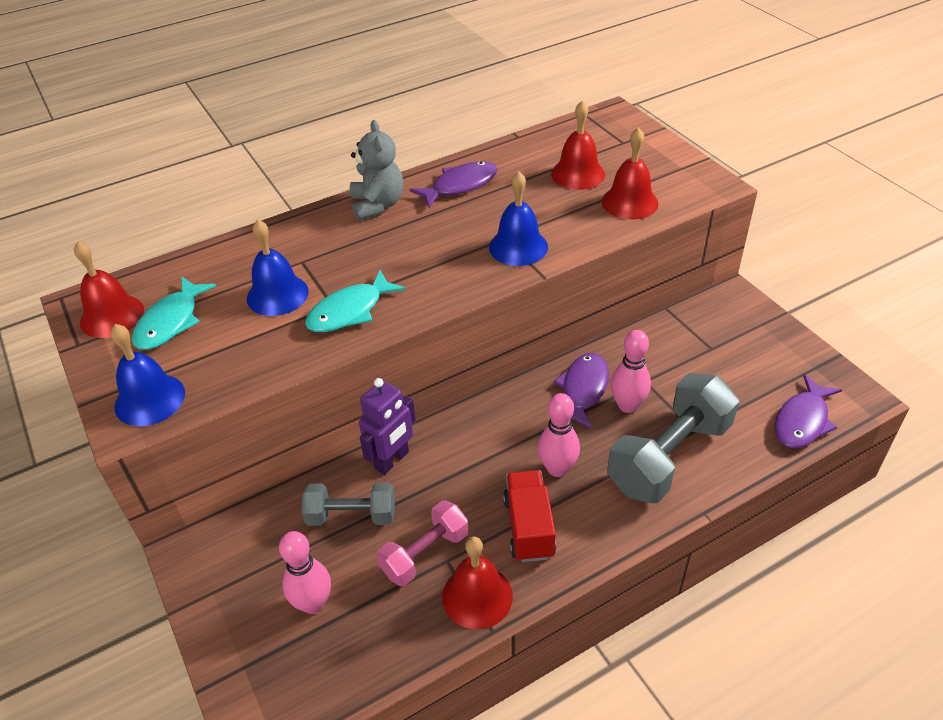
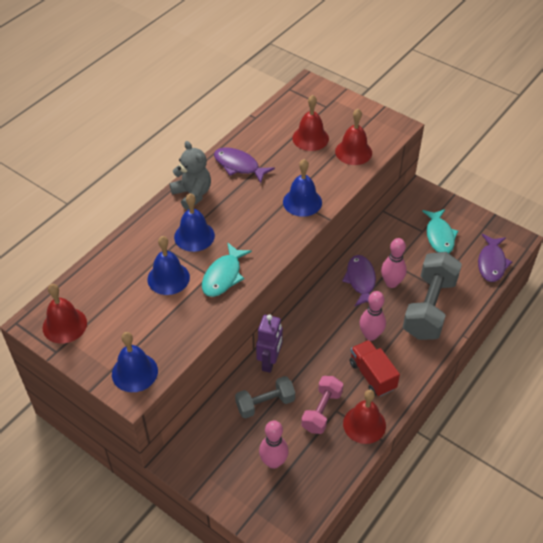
camera: 25 degrees left, 5 degrees up
(171, 322) = (109, 317): turquoise fish -> turquoise fish (439, 236)
(346, 253) = (194, 236): none -> blue bell
(460, 186) = (239, 166): purple fish -> purple fish turned 90 degrees counterclockwise

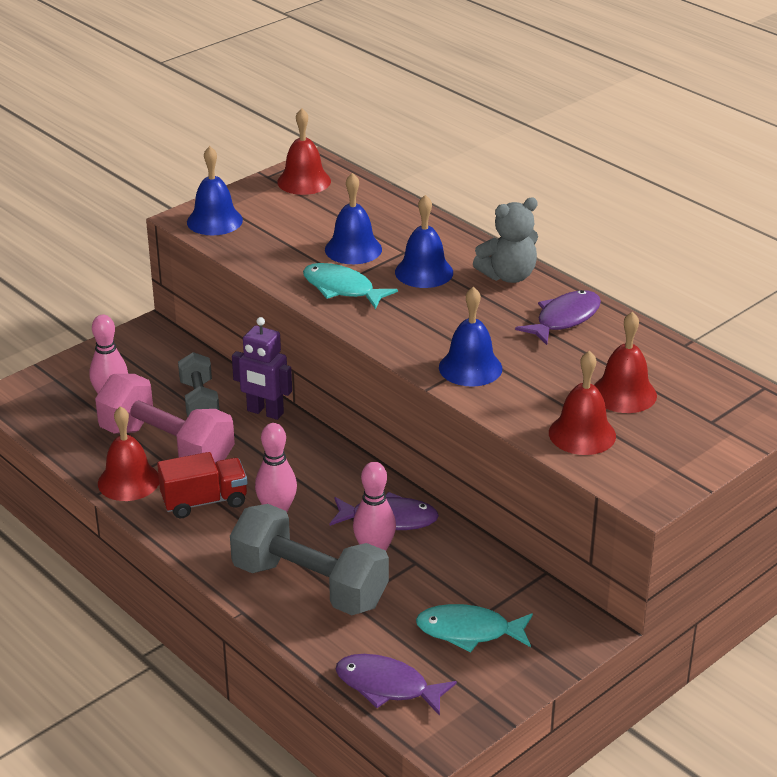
camera: 100 degrees right, 15 degrees down
(321, 411) = (167, 447): pink dumbbell -> pink dumbbell, size x1.71

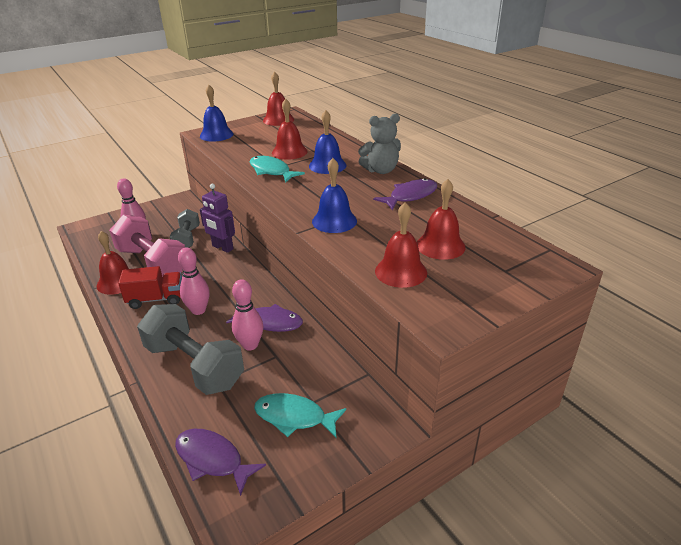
camera: 10 degrees right, 0 degrees up
(353, 249) = (289, 152): blue bell -> red bell

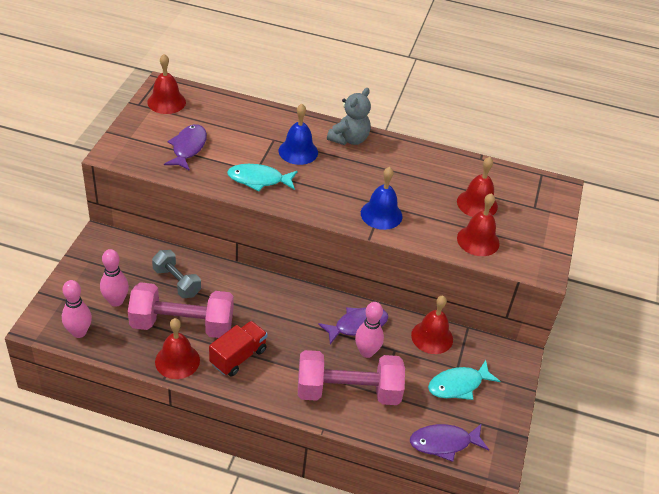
camera: 45 degrees left, 10 degrees up
(194, 365) = (348, 391): grey dumbbell -> pink dumbbell
(198, 310) = (288, 346): pink bowling pin -> pink bowling pin (79, 332)
(216, 135) = (132, 151): blue bell -> none
(222, 248) = (225, 275): purple robot -> none
(289, 152) = (241, 147): red bell -> red bell (432, 337)
(410, 196) = (404, 161): purple fish -> purple fish (188, 148)

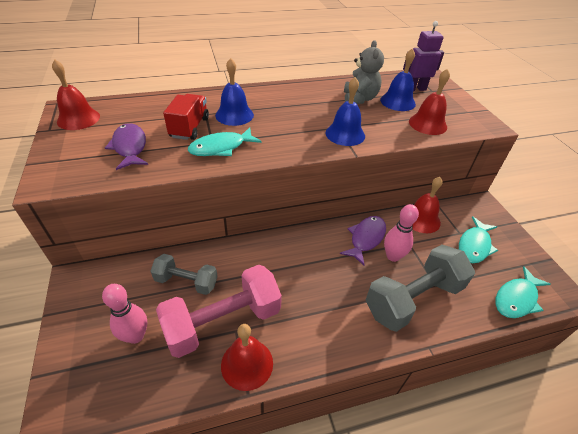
camera: 30 degrees left, 0 degrees up
(79, 332) = (114, 398): pink bowling pin -> none
(238, 357) = (300, 323): red truck -> red truck (189, 128)
(348, 391) = (413, 299): pink dumbbell -> grey dumbbell
(349, 139) = (266, 93): grey teddy bear -> grey teddy bear (359, 99)
(444, 443) = (516, 298): purple fish -> turquoise fish
(477, 204) = (397, 102): red bell -> blue bell
(517, 197) = (415, 89): none -> purple robot

